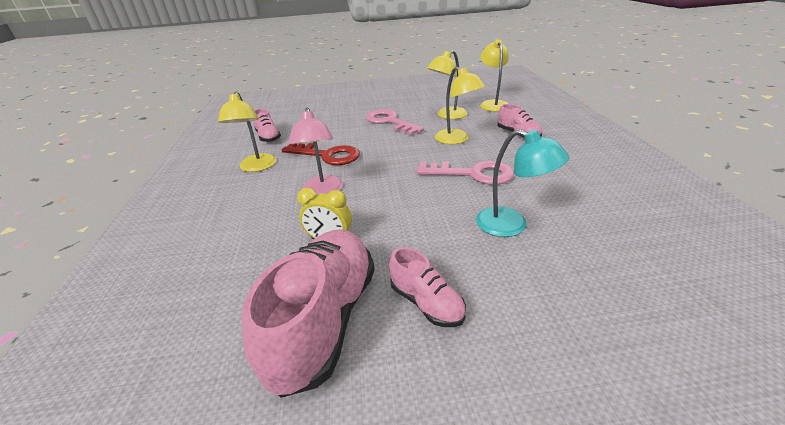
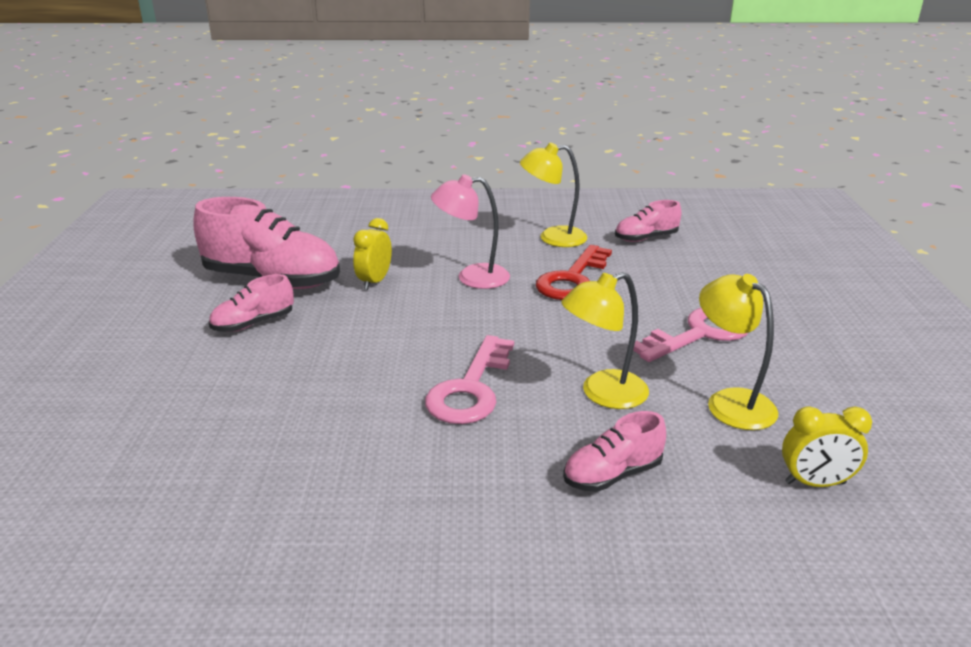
camera: 95 degrees right, 5 degrees down
(492, 104) = (815, 483): yellow lamp -> yellow clock
(511, 225) = (328, 394): turquoise lamp -> none

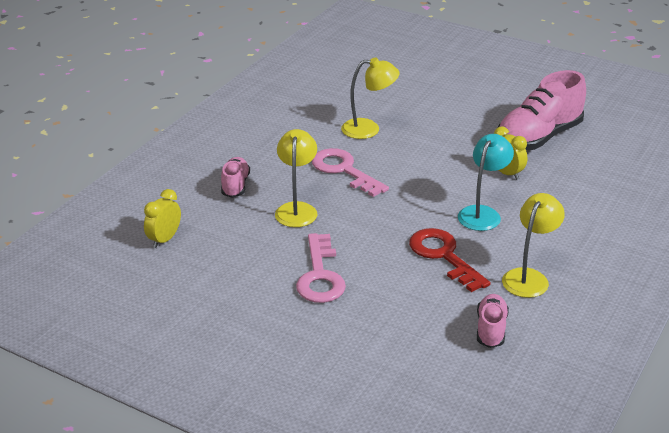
camera: 120 degrees right, 5 degrees up
(253, 324) = (479, 122): pink shoe -> none
(472, 277) = (482, 213): pink lamp -> turquoise lamp
(730, 402) = (245, 249): yellow lamp -> yellow lamp (369, 129)

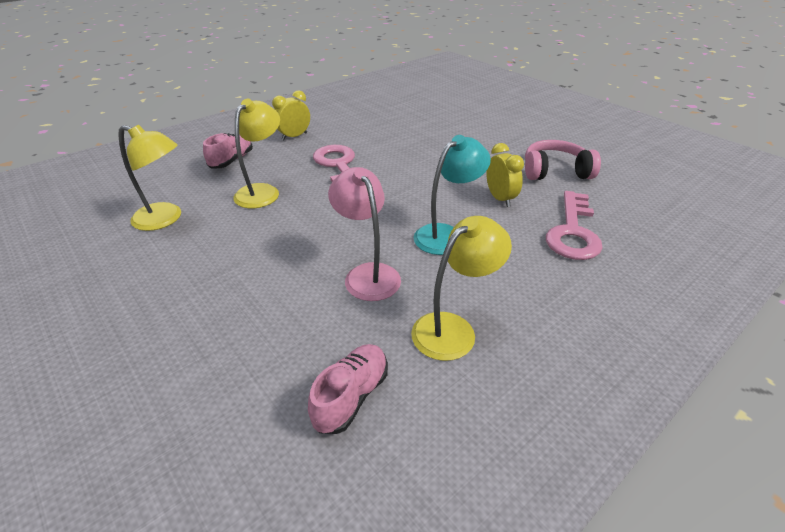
camera: 20 degrees right, 5 degrees up
(164, 239) = (120, 194): yellow clock -> yellow clock (294, 136)
(320, 275) = (216, 263): pink key -> pink key (572, 231)
(369, 129) = (391, 137): yellow lamp -> yellow lamp (165, 219)
(444, 256) = (367, 274): red key -> pink lamp
(538, 138) = (555, 171): pink shoe -> pink headphones

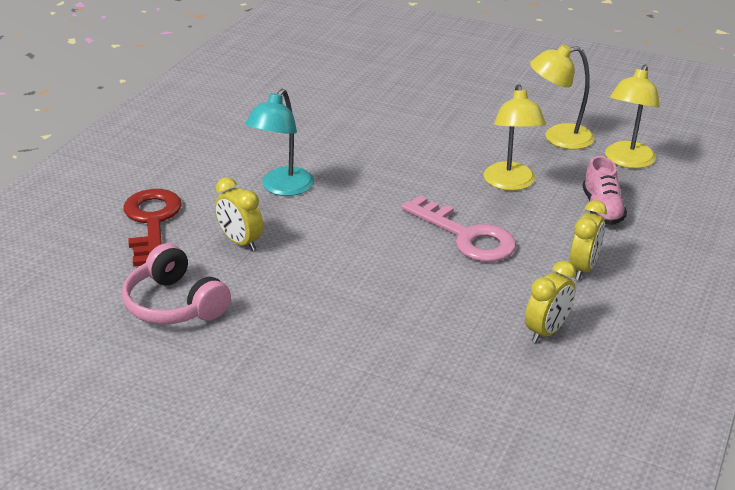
camera: 155 degrees right, 5 degrees down
(351, 119) = (547, 331): none -> yellow clock
(351, 396) = (291, 88): pink shoe -> none
(367, 274) = (332, 143): pink lamp -> none
(453, 328) = (244, 128): yellow lamp -> yellow lamp (627, 161)
(555, 171) = (175, 304): pink headphones -> pink headphones turned 75 degrees clockwise
(572, 231) = (152, 222): pink key -> red key

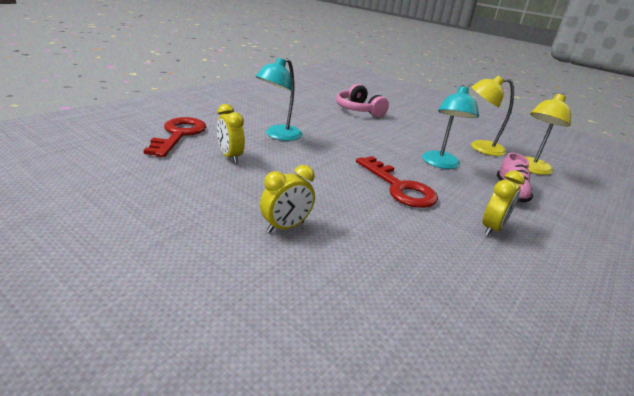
camera: 10 degrees right, 5 degrees down
(175, 304) = (153, 182): pink headphones -> pink headphones (358, 110)
(466, 236) = (399, 187): pink key -> red key
(510, 183) = (440, 164): yellow lamp -> turquoise lamp
(547, 331) = (453, 270): yellow clock -> yellow clock (286, 227)

